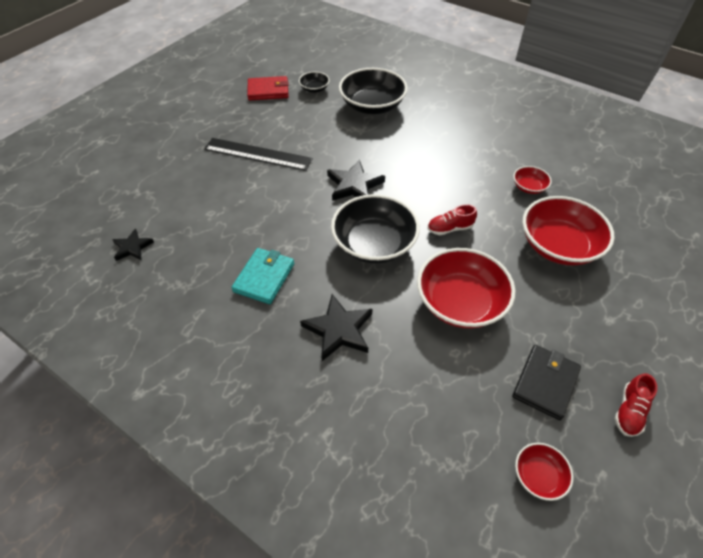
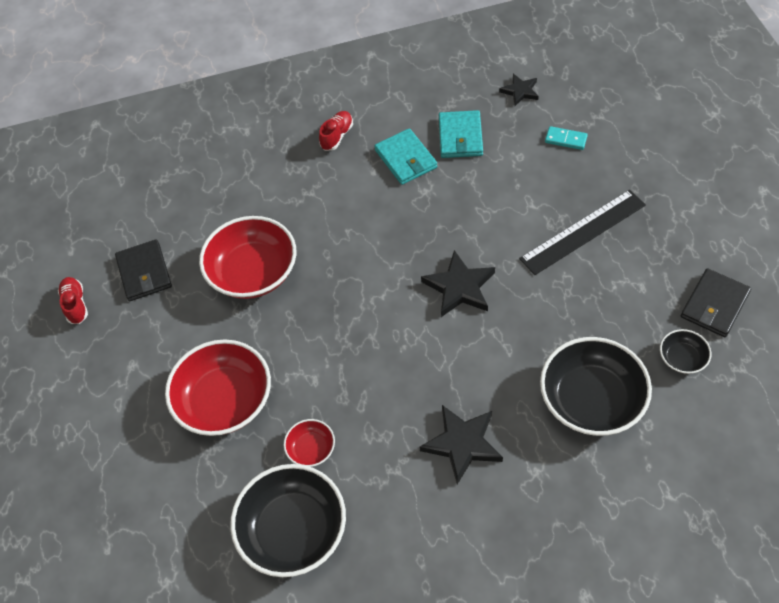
camera: 135 degrees right, 5 degrees up
(174, 197) = (566, 139): none -> turquoise domino
(213, 257) = (460, 137): none -> turquoise wallet
(268, 91) = (714, 305): red wallet -> black wallet
(339, 330) = (311, 179): black star -> black star (462, 444)
(374, 244) = (369, 254): black bowl -> black bowl (293, 530)
(450, 228) = (330, 326): red shoe -> red shoe (337, 136)
(538, 476) = (108, 218): red bowl -> none

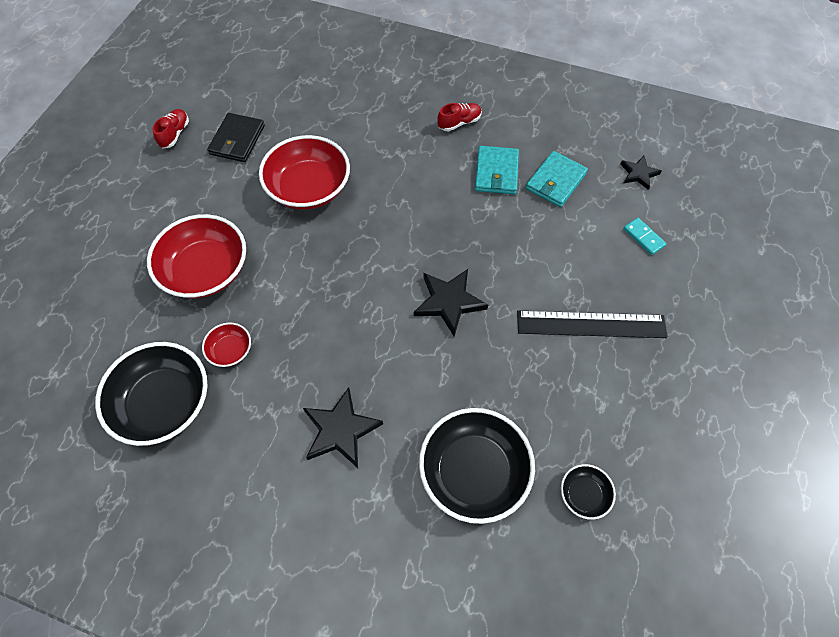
camera: 30 degrees right, 5 degrees up
(714, 305) = (655, 468): black wallet -> none

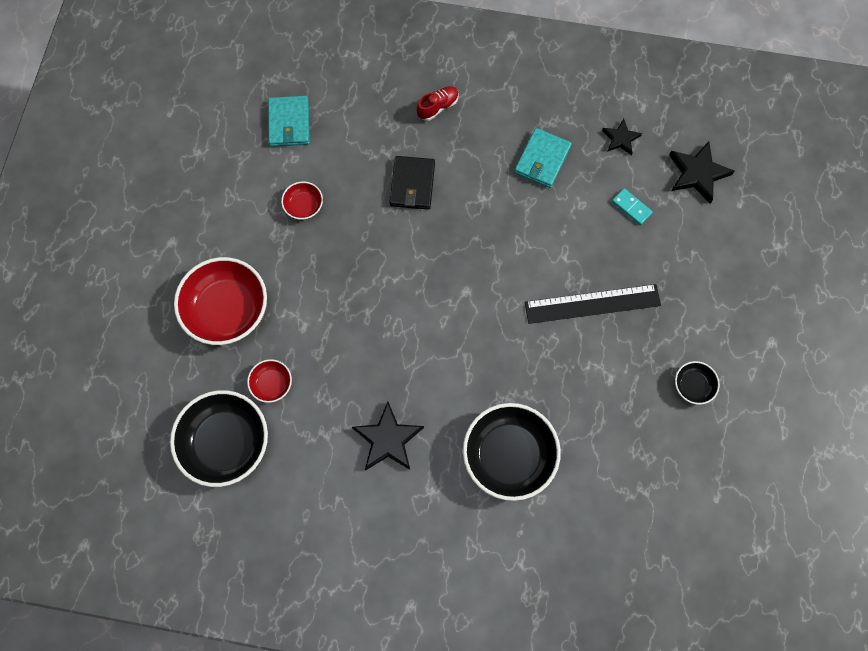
camera: 10 degrees left, 10 degrees up
(175, 134) = (152, 165): red shoe -> none
(237, 140) = (218, 162): black wallet -> black wallet (412, 184)
(309, 188) = (304, 206): red bowl -> red bowl, size x0.47
(449, 302) = (461, 303): black star -> black star (697, 173)
(496, 172) = (483, 159): turquoise wallet -> turquoise wallet (289, 123)
(584, 494) = (603, 458): black bowl -> black bowl (693, 386)

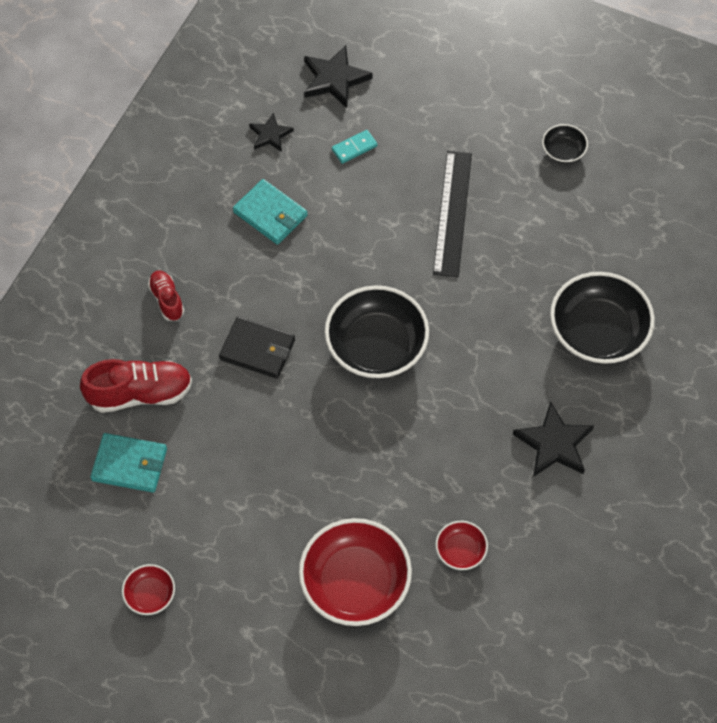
camera: 75 degrees left, 10 degrees down
(226, 442) = (518, 614): black bowl -> black bowl (376, 346)
(304, 206) = (247, 471): red bowl -> red bowl (150, 595)
(350, 112) = (140, 393): none -> red shoe

